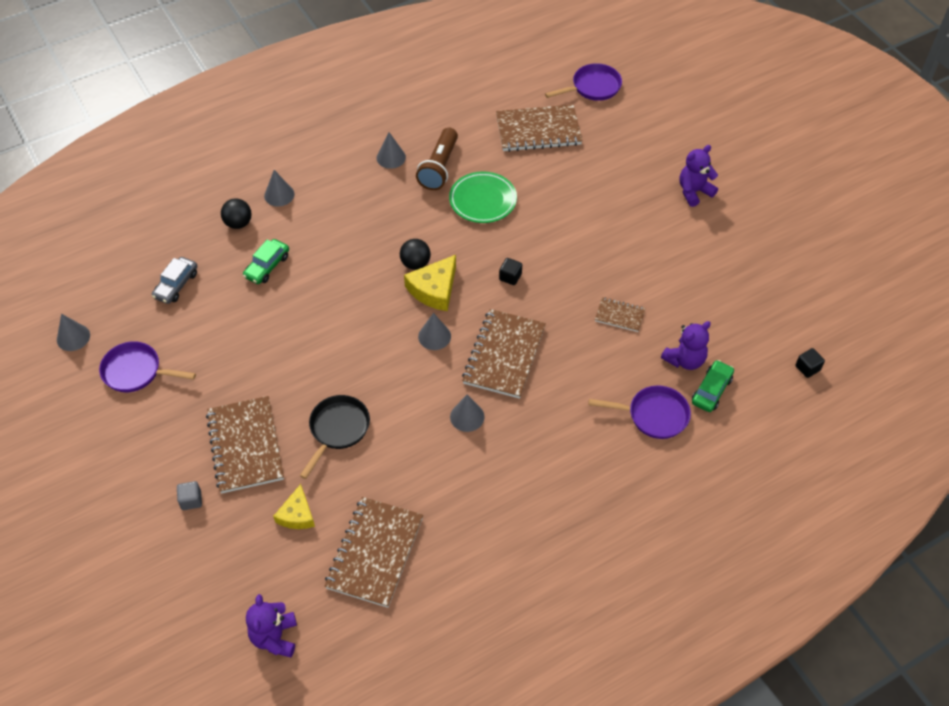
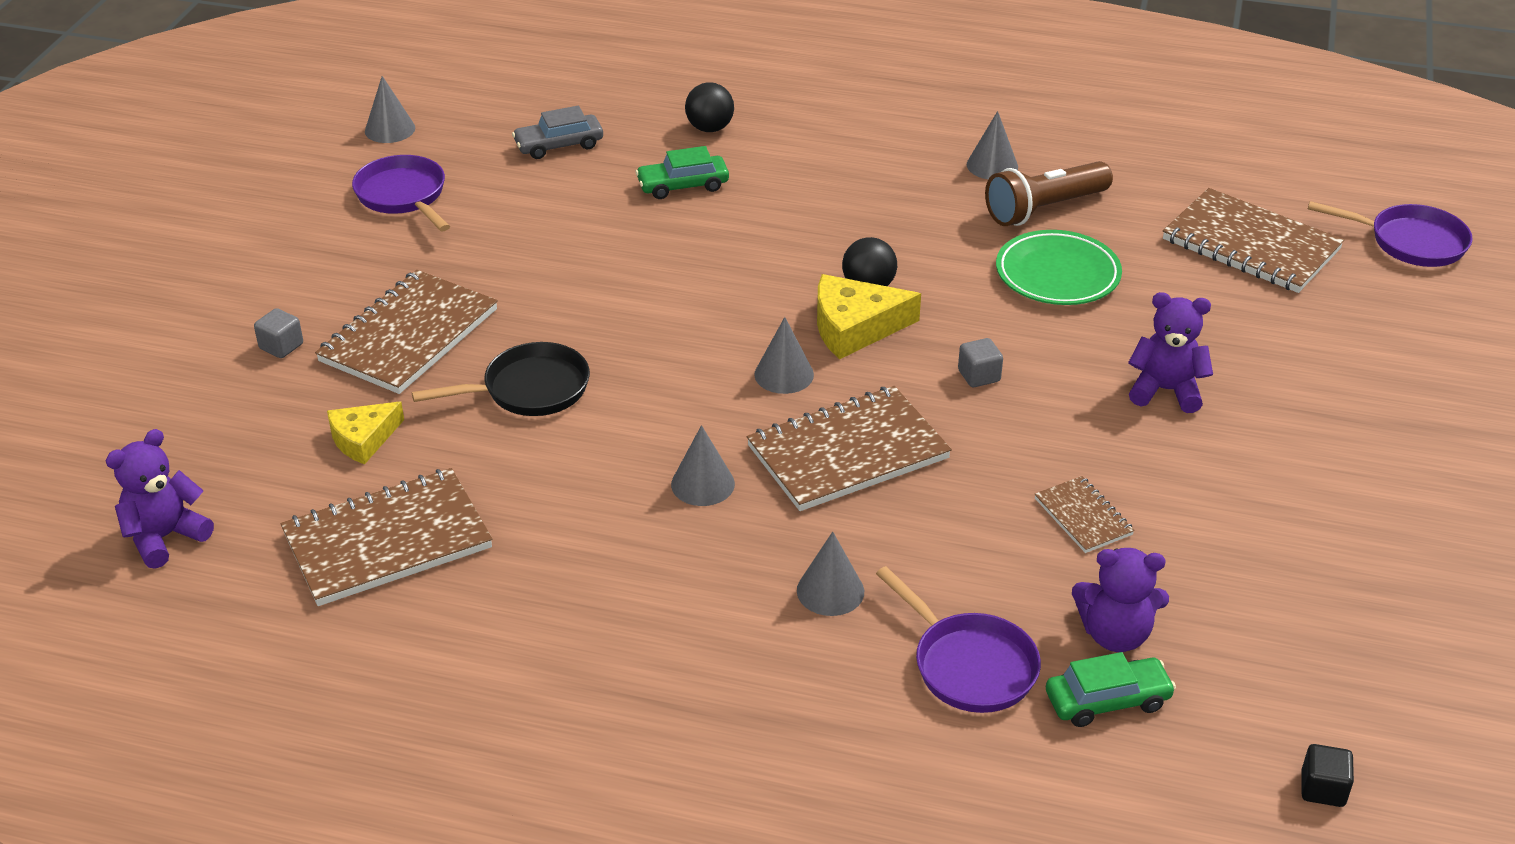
camera: 45 degrees right, 15 degrees down
(279, 195) = (796, 128): grey cone -> grey cone (830, 591)
(510, 277) = (979, 376): black cube -> grey cube
(694, 192) = (1419, 448): purple teddy bear -> purple teddy bear (1165, 390)

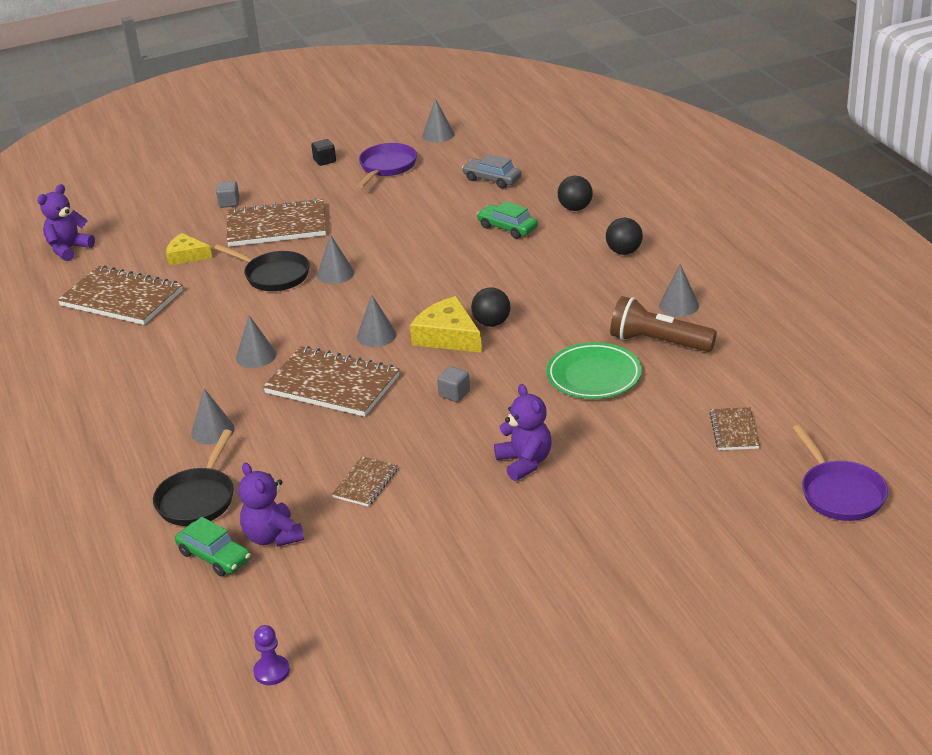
camera: 55 degrees right, 5 degrees down
(165, 537) = (69, 249): purple teddy bear -> purple teddy bear turned 60 degrees counterclockwise
(599, 342) = (335, 274): none -> grey cone
(844, 144) = (624, 252): none -> black ball
(969, 665) = (198, 499): purple pan -> black pan
(1250, 245) = (734, 430): brown notebook -> brown notebook, size x0.50
(1322, 789) = (213, 664): black cube -> black cube (324, 161)
(1377, 745) = (272, 671): none -> purple pawn

